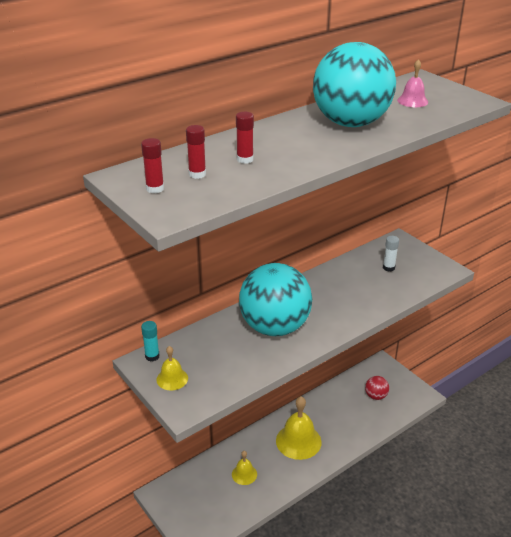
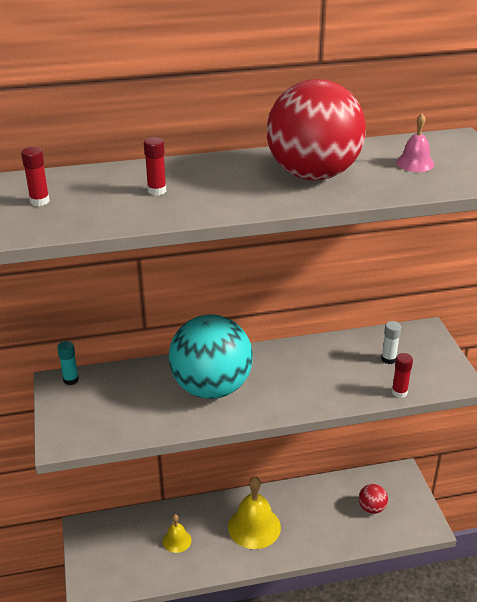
camera: 25 degrees right, 0 degrees up
(172, 379) = (72, 408): yellow bell -> none
(197, 174) = (94, 195): red glue stick -> red glue stick (399, 392)
(351, 123) = (313, 174): turquoise ball -> red ball

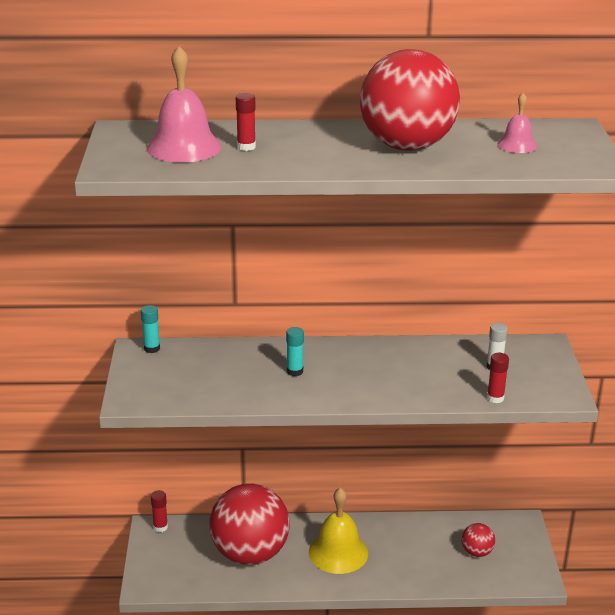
camera: 10 degrees right, 5 degrees down
(39, 201) = (132, 146): red glue stick -> red glue stick (160, 527)
(94, 197) = (184, 147): none -> pink bell
(177, 540) = (250, 554): yellow bell -> red ball
(211, 387) = (295, 371): turquoise ball -> turquoise glue stick

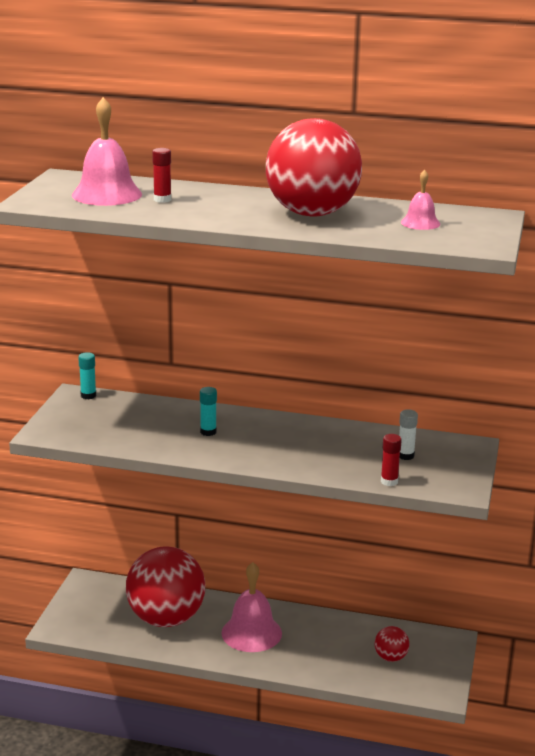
camera: 15 degrees right, 5 degrees down
(160, 527) = (93, 582): red glue stick -> none
(338, 552) = (251, 633): yellow bell -> pink bell

